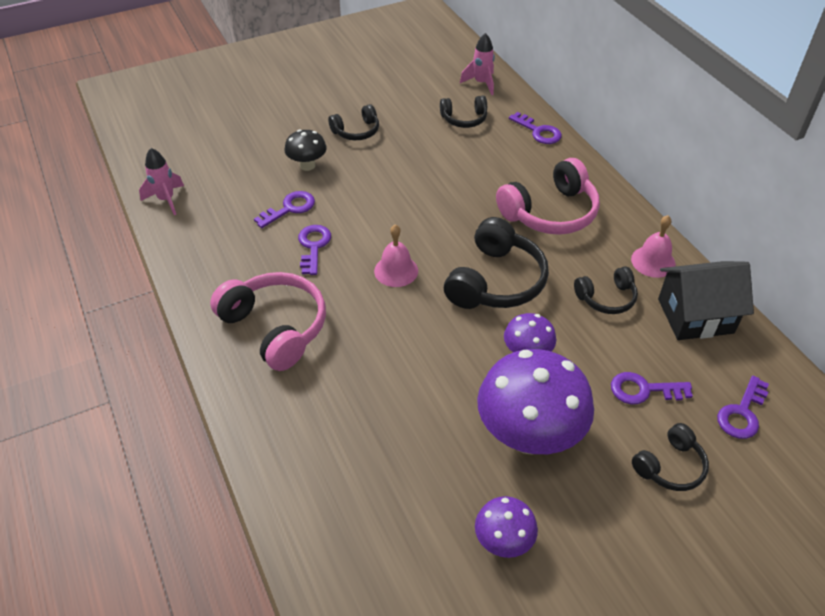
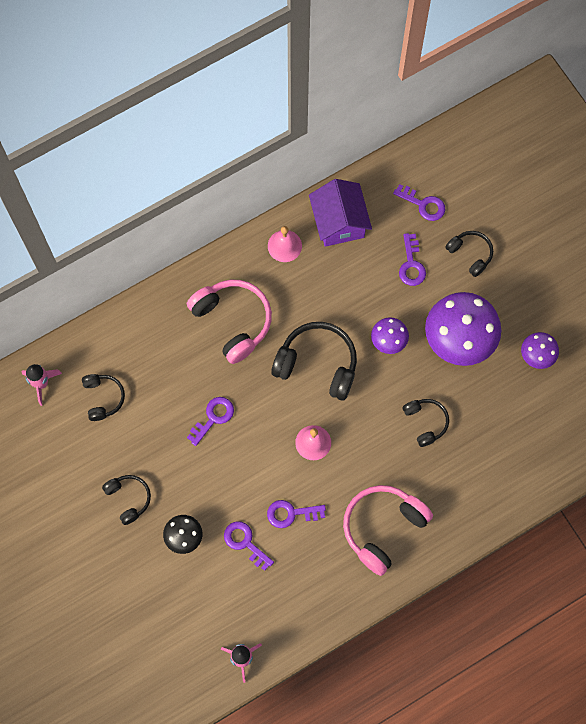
camera: 95 degrees left, 25 degrees up
(538, 132) = (120, 329): purple key -> purple key (213, 418)
(606, 298) = (327, 283): black headphones -> black headphones (425, 422)
(695, 316) = (339, 222): black house -> purple house

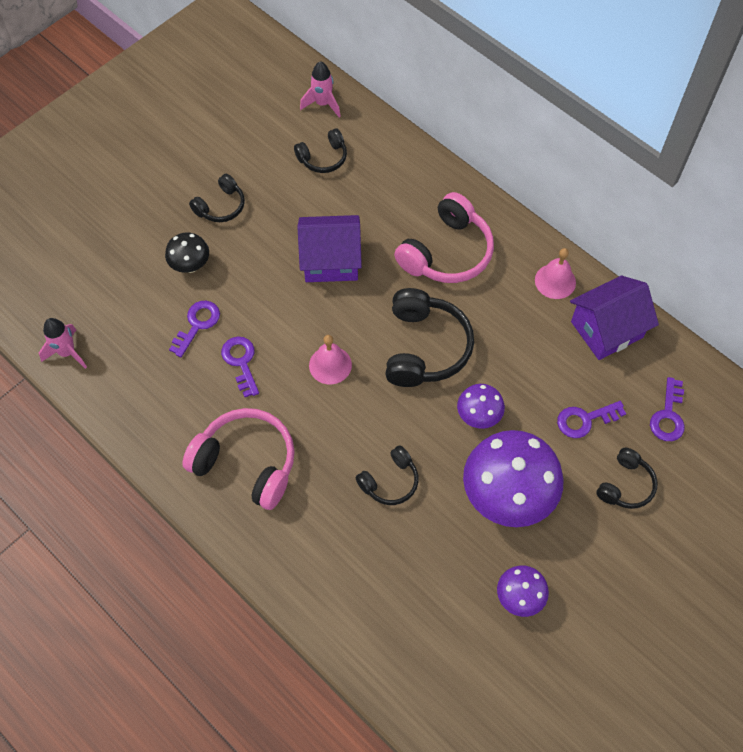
camera: 75 degrees right, 10 degrees down
(213, 418) = (331, 261): purple key -> purple house

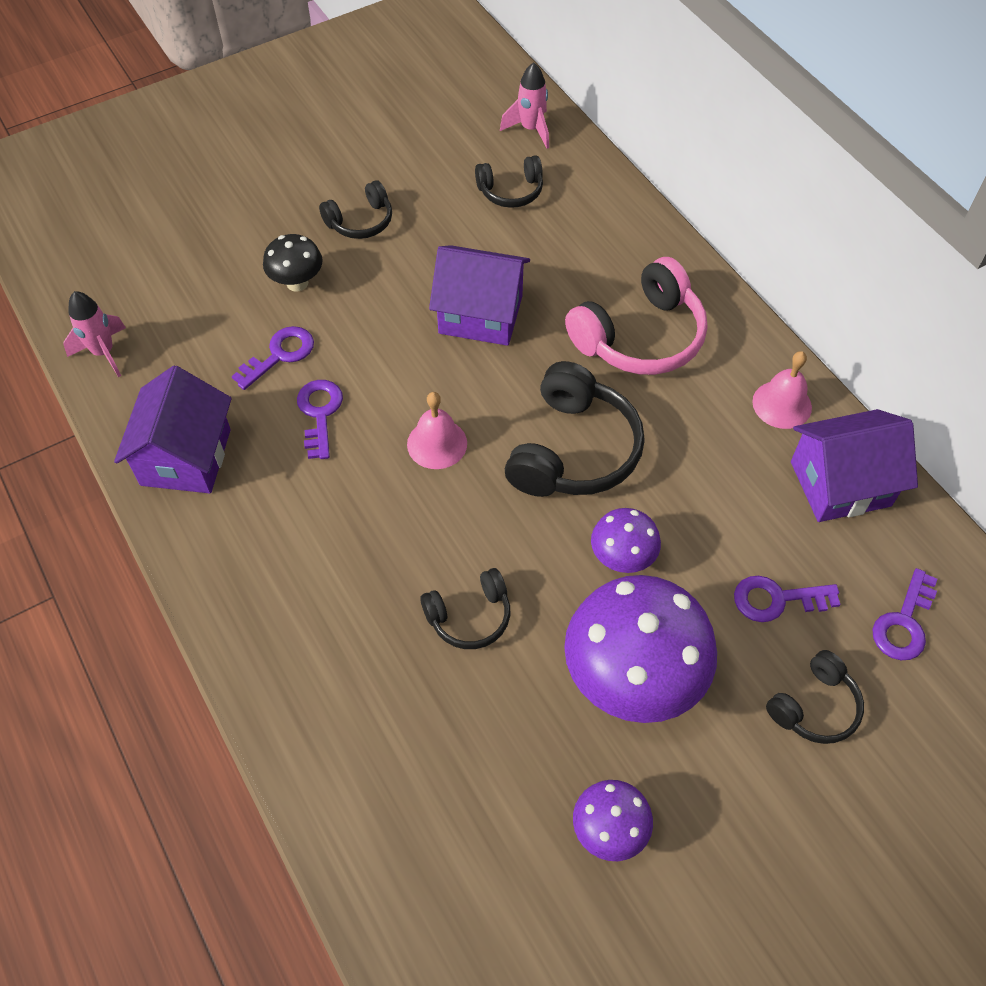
camera: 15 degrees right, 5 degrees down
(157, 417) = (186, 457): none -> purple house
(246, 463) = (281, 544): pink headphones -> none

